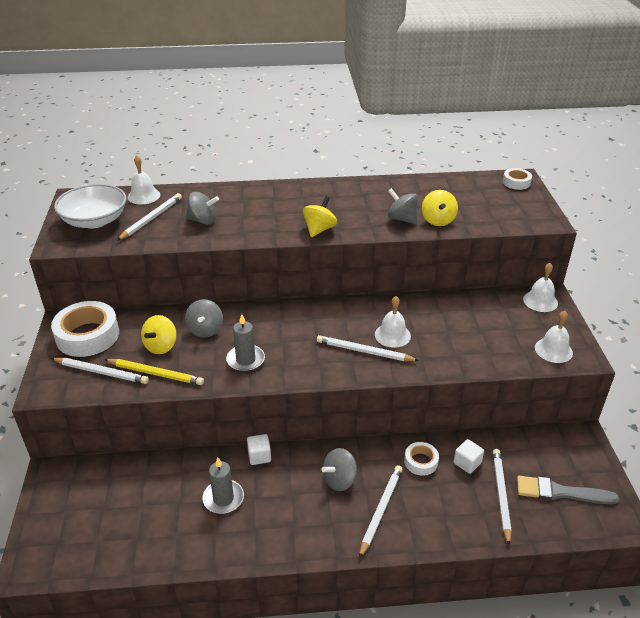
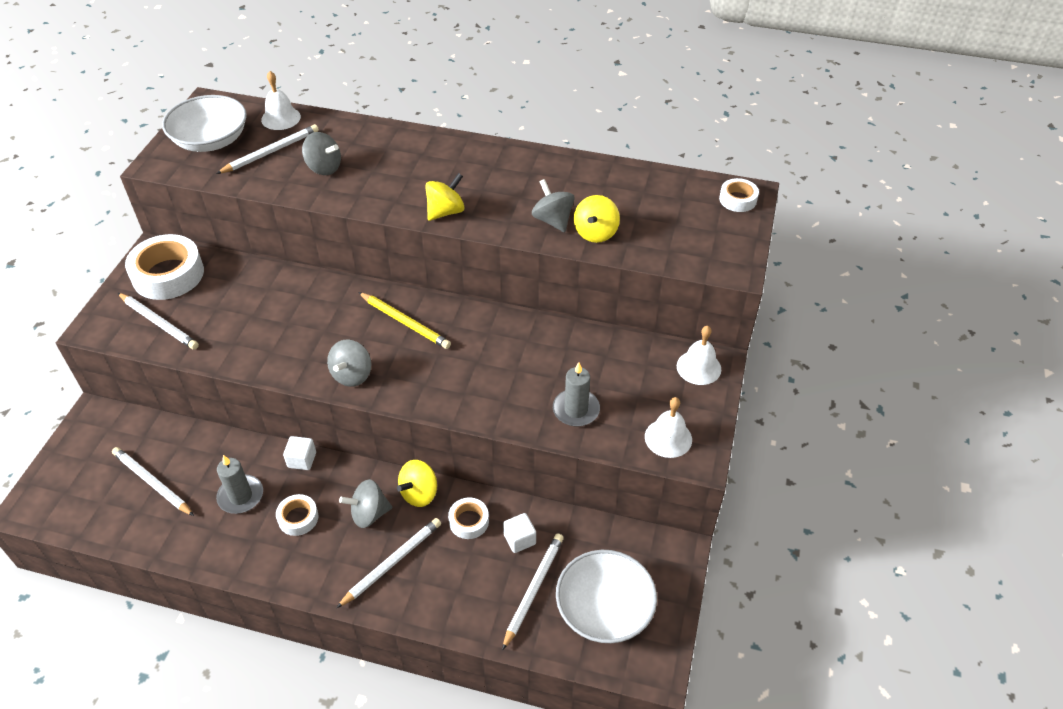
camera: 20 degrees right, 10 degrees up
(155, 373) = (210, 340): yellow pencil -> yellow pencil (405, 322)
(161, 346) = (233, 308): yellow spinning top -> yellow spinning top (419, 493)
(205, 330) = (289, 300): grey spinning top -> grey spinning top (352, 375)
(245, 360) = (310, 350): grey candle -> grey candle (576, 410)
(283, 500) = (298, 518): none -> white tape
(364, 351) = (444, 376): white pencil -> white pencil (152, 483)
(392, 335) = (489, 364): white bell -> none
(560, 492) = (604, 609): grey brush -> white bowl

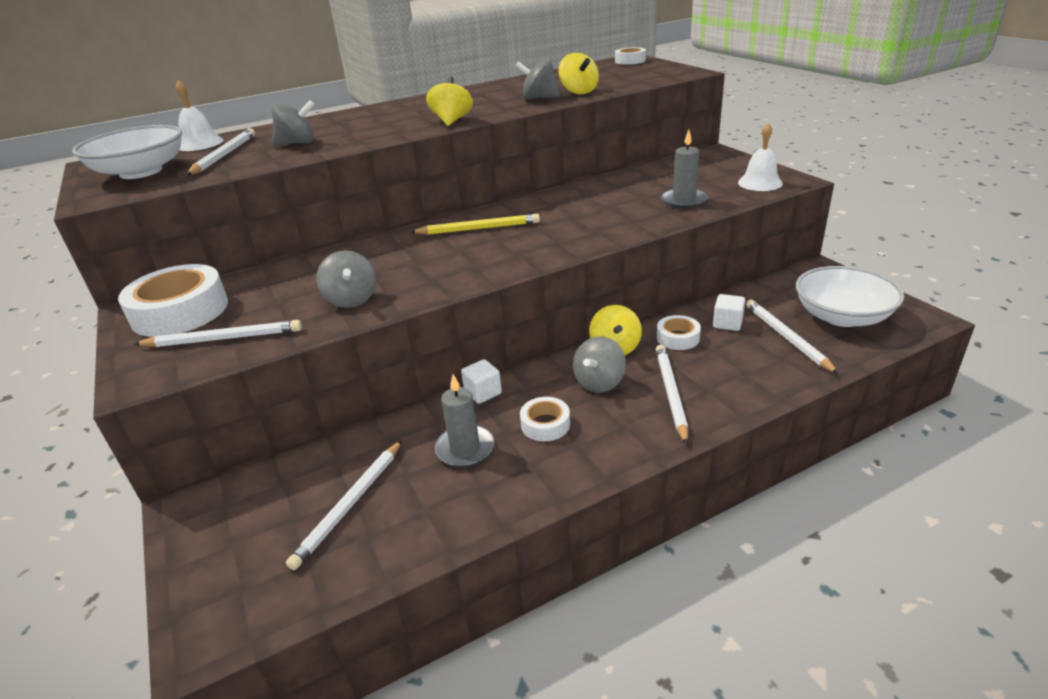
camera: 40 degrees left, 15 degrees down
(152, 483) = (350, 504): white pencil -> white pencil turned 60 degrees counterclockwise
(352, 375) = (489, 267): grey spinning top -> grey spinning top (351, 299)
(698, 367) = (710, 157): white bell -> none

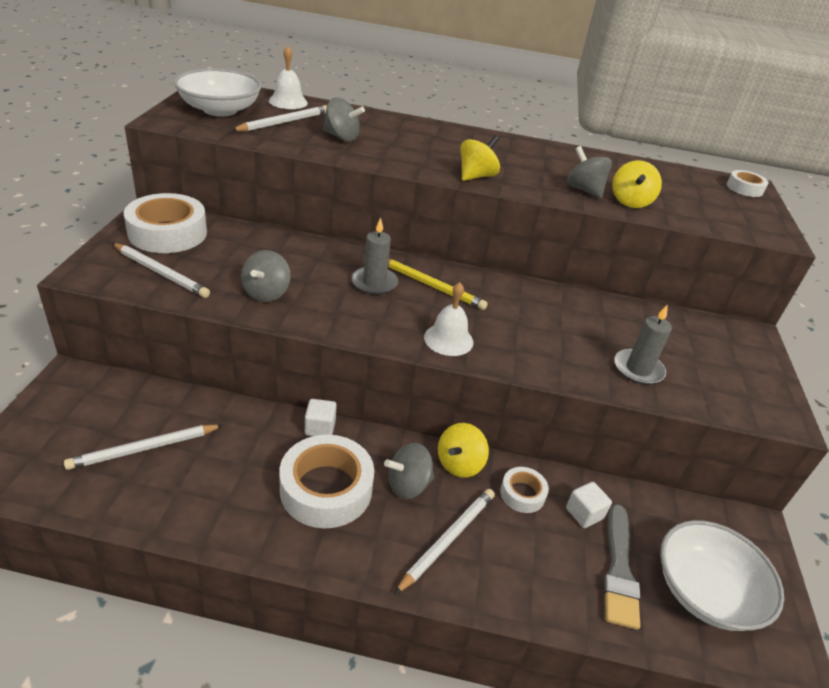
camera: 30 degrees right, 5 degrees up
(465, 449) = (254, 464): grey candle -> grey candle (374, 283)
(545, 424) = (326, 489): white tape -> white tape, size x1.95
(760, 183) = (744, 398): white bell -> white bell (448, 339)
(787, 338) = (619, 570): white pencil -> grey brush

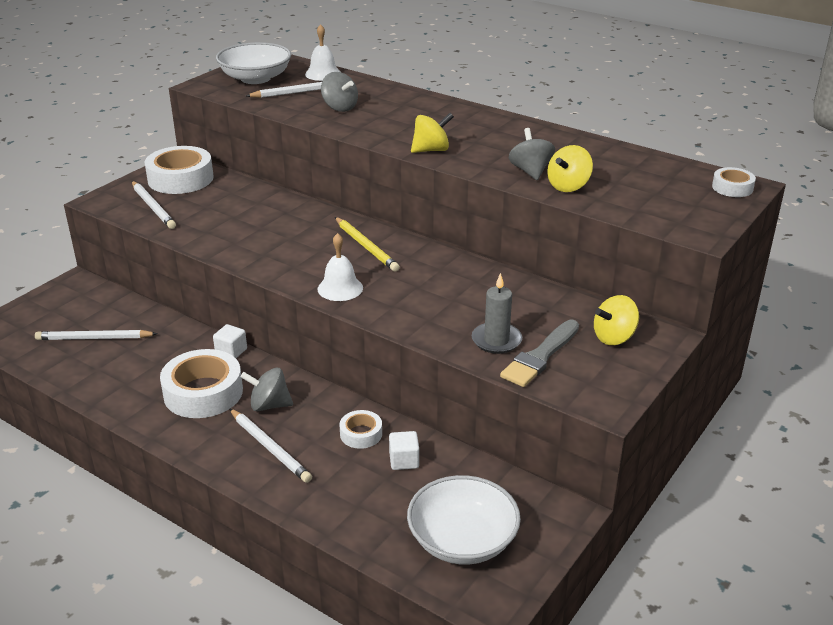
camera: 30 degrees right, 5 degrees down
(266, 293) = (220, 232): grey spinning top -> none
(374, 283) = (316, 237): grey candle -> none
(447, 540) = (269, 447): white pencil -> white pencil turned 75 degrees clockwise
(459, 464) = (325, 401): yellow spinning top -> yellow spinning top (614, 337)
(619, 570) = (396, 505): grey brush -> grey brush (540, 356)

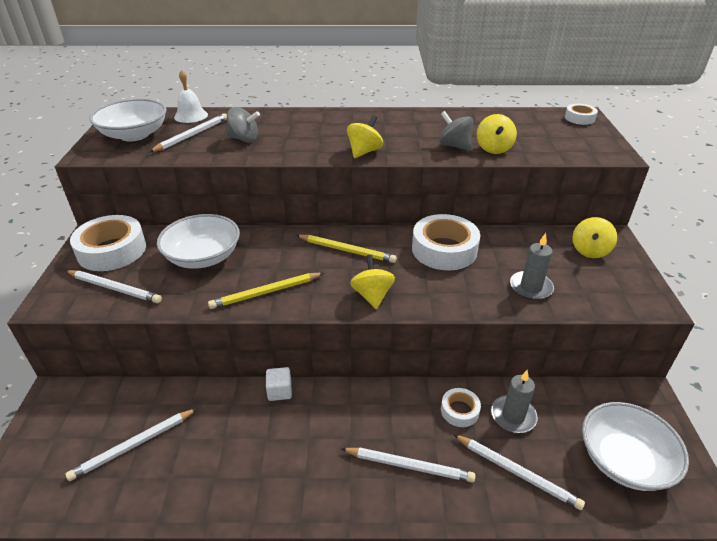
camera: 35 degrees left, 5 degrees up
(203, 392) = (297, 445): white tape -> white tape (444, 250)
(241, 208) = (203, 257): none -> white bowl
(257, 252) = (266, 292): none -> yellow pencil
(269, 405) = (365, 425): grey spinning top -> none
(340, 288) = (372, 295): white bell -> yellow spinning top
(351, 497) = (516, 472): none -> white pencil
(404, 461) = (513, 416): white cube -> grey candle
(540, 356) = (571, 286): grey brush -> none

